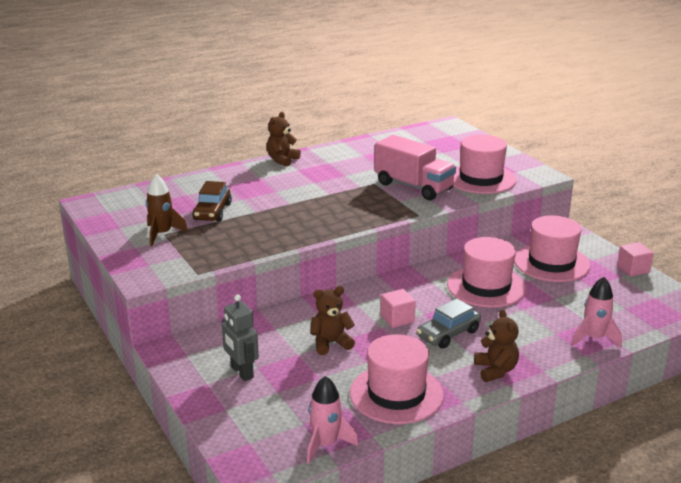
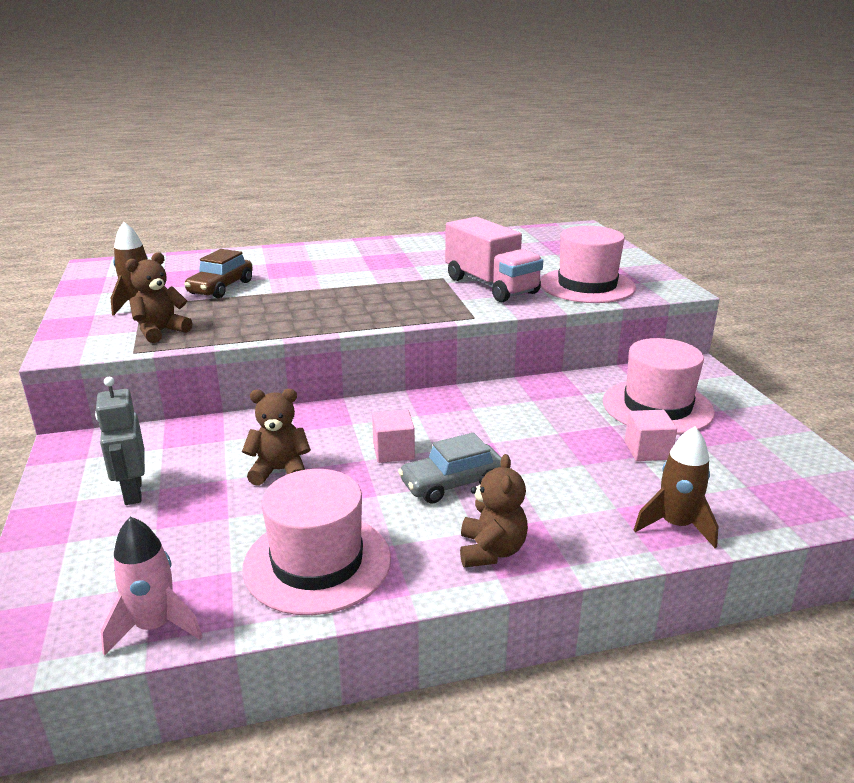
camera: 15 degrees right, 0 degrees up
(282, 160) = (352, 245): brown teddy bear -> brown teddy bear (161, 331)
(486, 286) = (545, 426): pink hat -> none
(594, 338) = (675, 525): pink rocket -> brown rocket
(633, 269) = (780, 431): pink cube -> pink cube (647, 451)

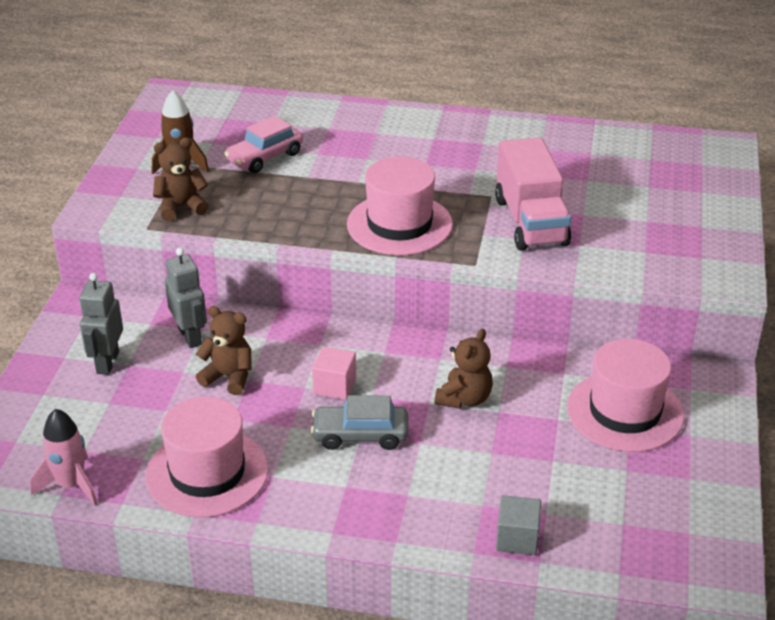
camera: 25 degrees right, 10 degrees up
(214, 448) = (190, 336): none -> grey robot
(221, 288) = (265, 157): brown car -> pink car
(491, 551) = (344, 508): brown teddy bear -> brown teddy bear (464, 399)
(587, 286) = (634, 248): pink hat -> pink hat (399, 224)
(647, 451) = (565, 458): pink cube -> none
(675, 525) = (517, 538): brown rocket -> grey cube

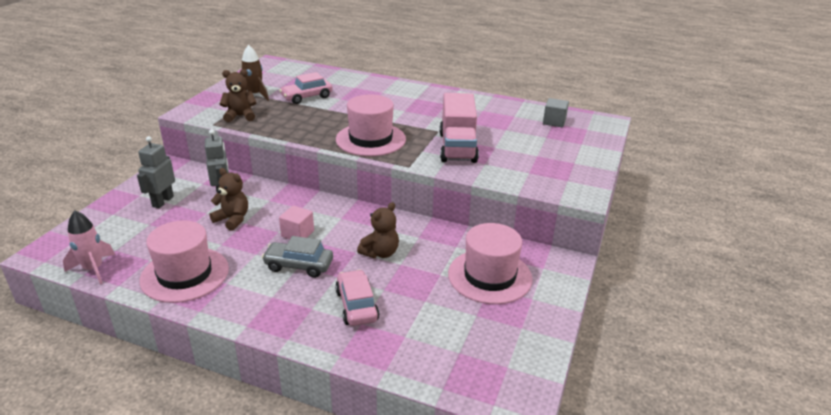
camera: 10 degrees right, 5 degrees down
(465, 481) = (356, 305): none -> pink car
(517, 538) = (376, 350): grey cube -> grey cube (554, 122)

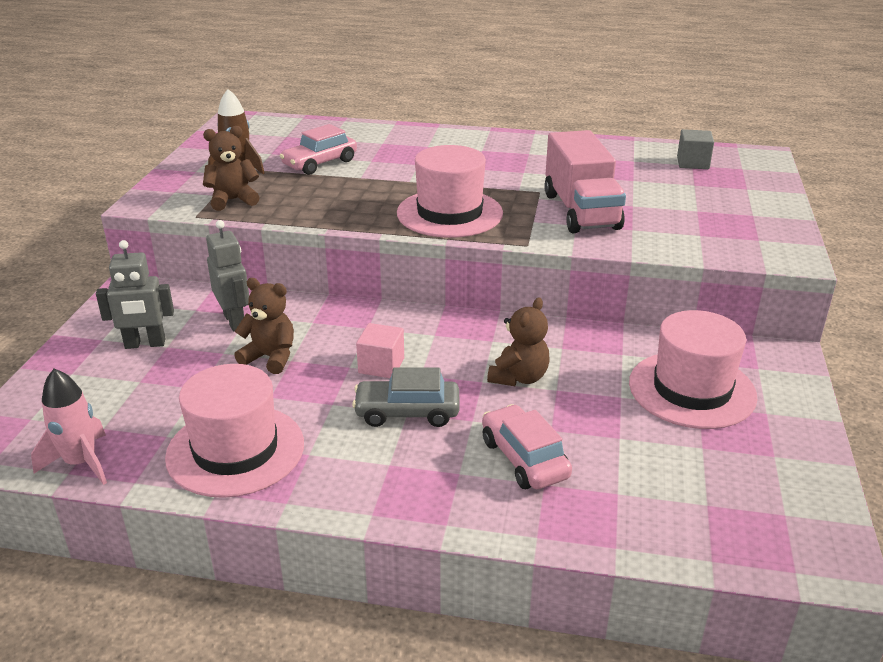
camera: 10 degrees left, 0 degrees up
(163, 201) = (145, 344): grey robot -> grey robot turned 105 degrees counterclockwise

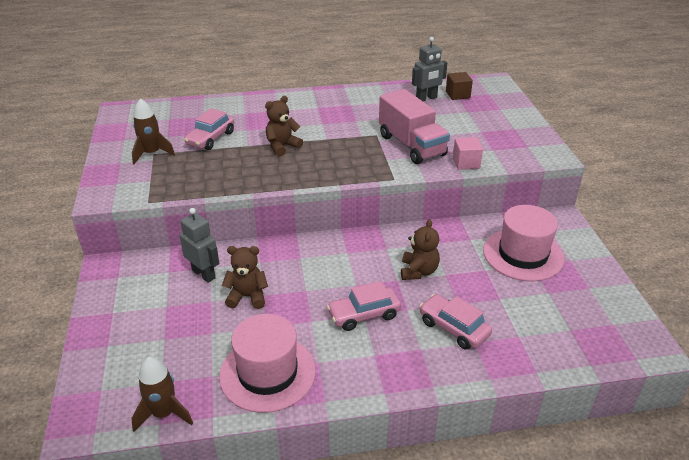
camera: 20 degrees left, 5 degrees up
(81, 463) = (164, 413): pink rocket -> brown rocket
(145, 344) = (149, 308): grey robot -> grey robot (426, 98)
(233, 200) = (167, 182): brown teddy bear -> brown teddy bear (282, 146)
(381, 366) = (326, 284): pink cube -> pink cube (466, 163)
(407, 413) = (364, 315): grey car -> pink car
(449, 213) = (328, 164): pink hat -> none
(692, 163) = (457, 95): grey cube -> brown cube

